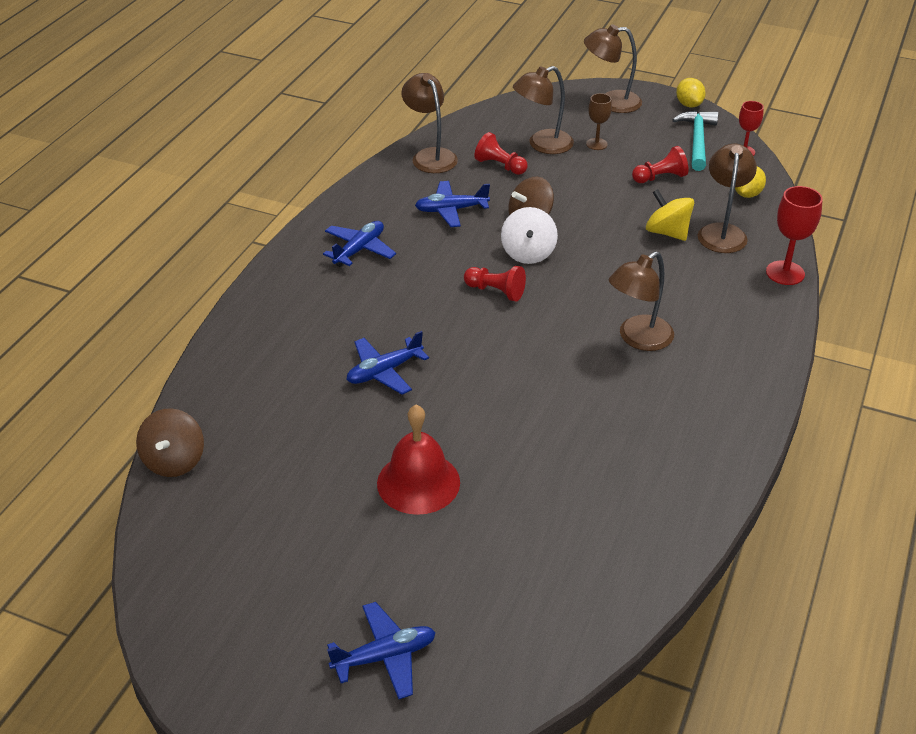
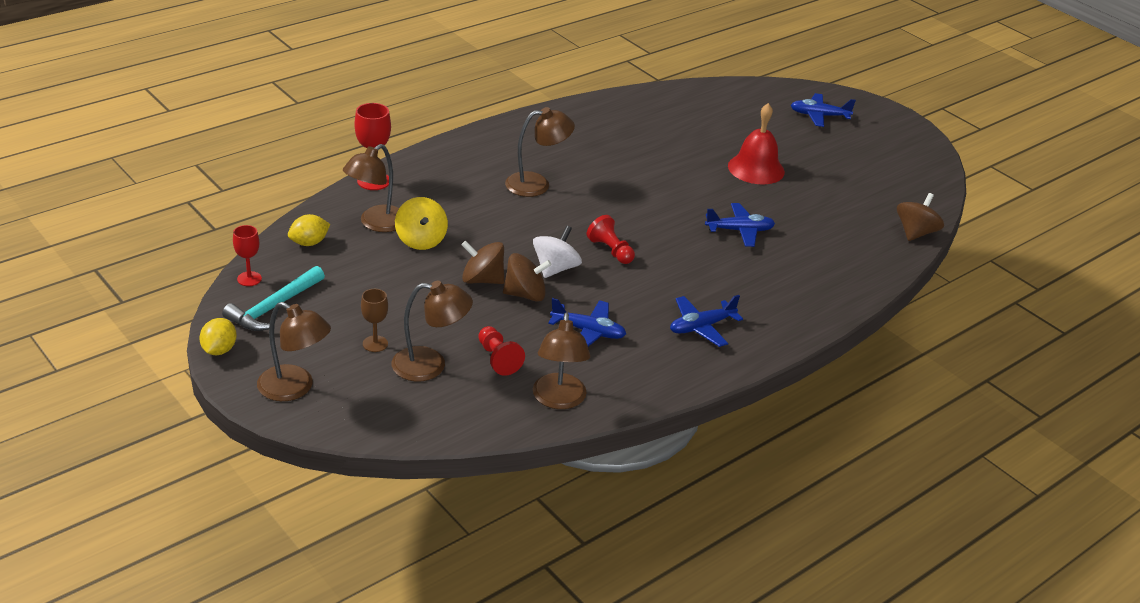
camera: 155 degrees left, 5 degrees down
(577, 219) = (482, 280): none -> brown spinning top
(660, 177) = (361, 286): red pawn -> none

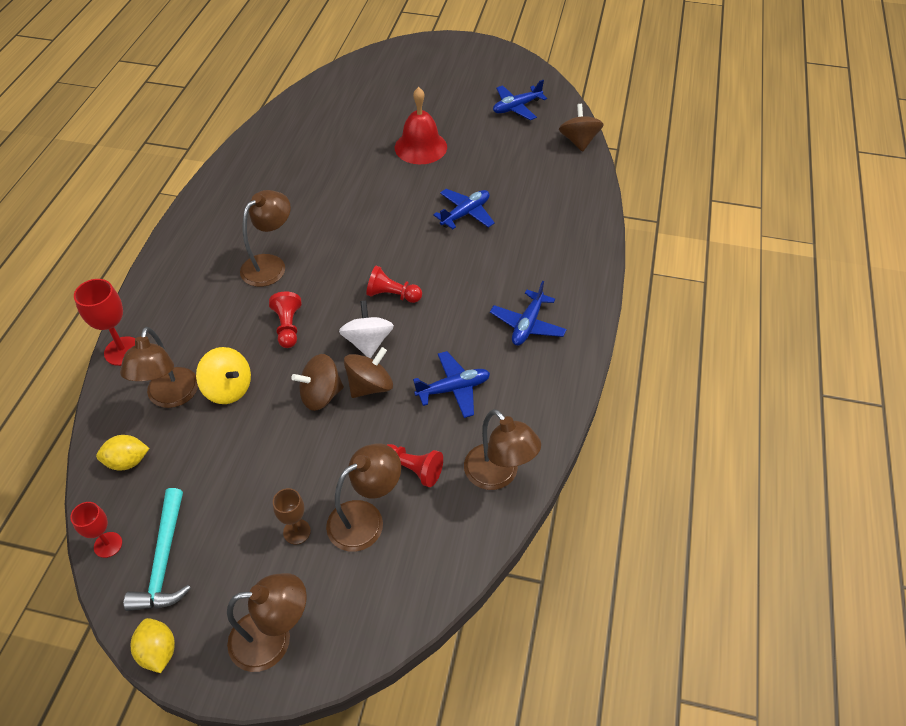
camera: 35 degrees left, 15 degrees up
(309, 243) = (127, 461): yellow lemon -> yellow lemon turned 60 degrees clockwise
(505, 228) = (288, 327): none -> red pawn
(819, 116) = (417, 72): blue plane -> blue plane (516, 107)

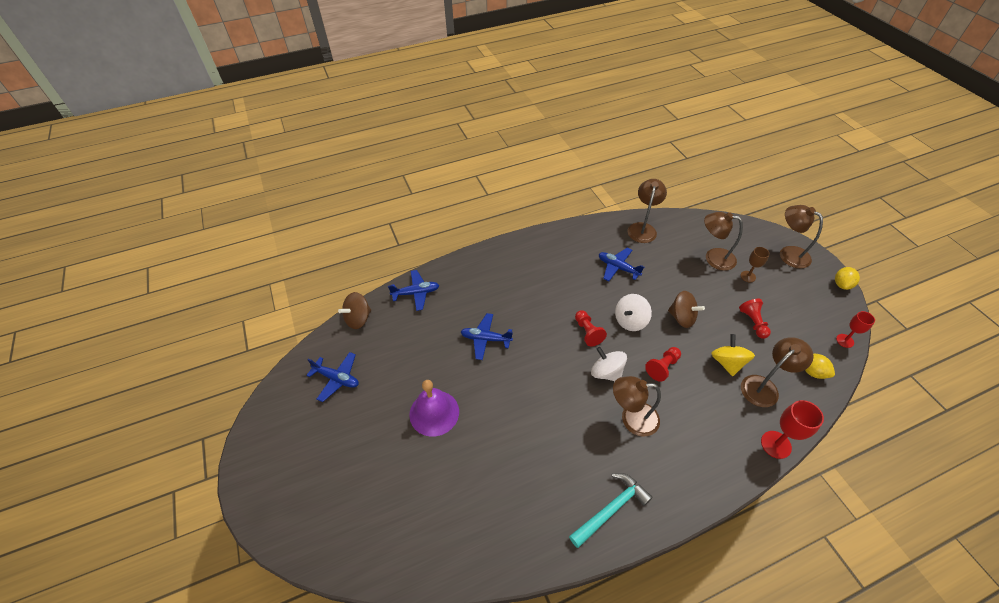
camera: 125 degrees left, 0 degrees up
(164, 560) = (819, 313): turquoise hammer -> turquoise hammer (611, 509)
(332, 278) = (606, 372): none -> white spinning top
(370, 386) = (653, 301): brown spinning top -> none
(413, 469) = (674, 257): red pawn -> red pawn (753, 322)
(420, 147) = (434, 413): red bell -> purple bell
(527, 325) = (548, 262): blue plane -> blue plane (416, 293)

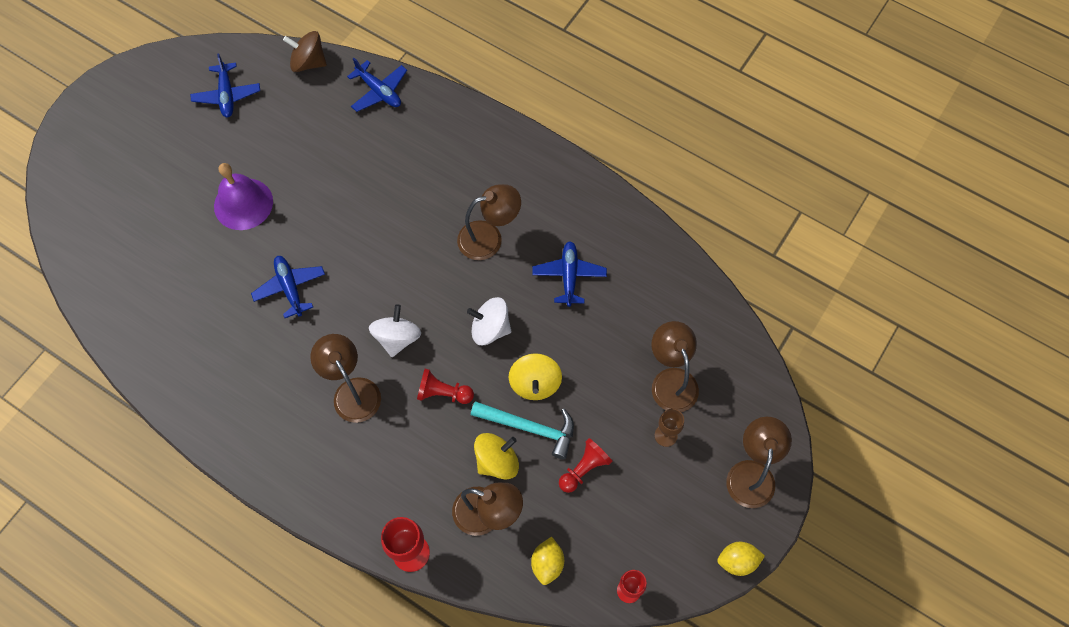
camera: 55 degrees right, 15 degrees up
(486, 339) = (363, 196): blue plane -> blue plane (290, 288)
(587, 332) = (441, 292): red pawn -> none
(611, 509) = (235, 418): turquoise hammer -> turquoise hammer (529, 428)
(642, 228) = (665, 272): brown lamp -> brown lamp (489, 238)
(682, 317) = (535, 383): brown spinning top -> yellow spinning top

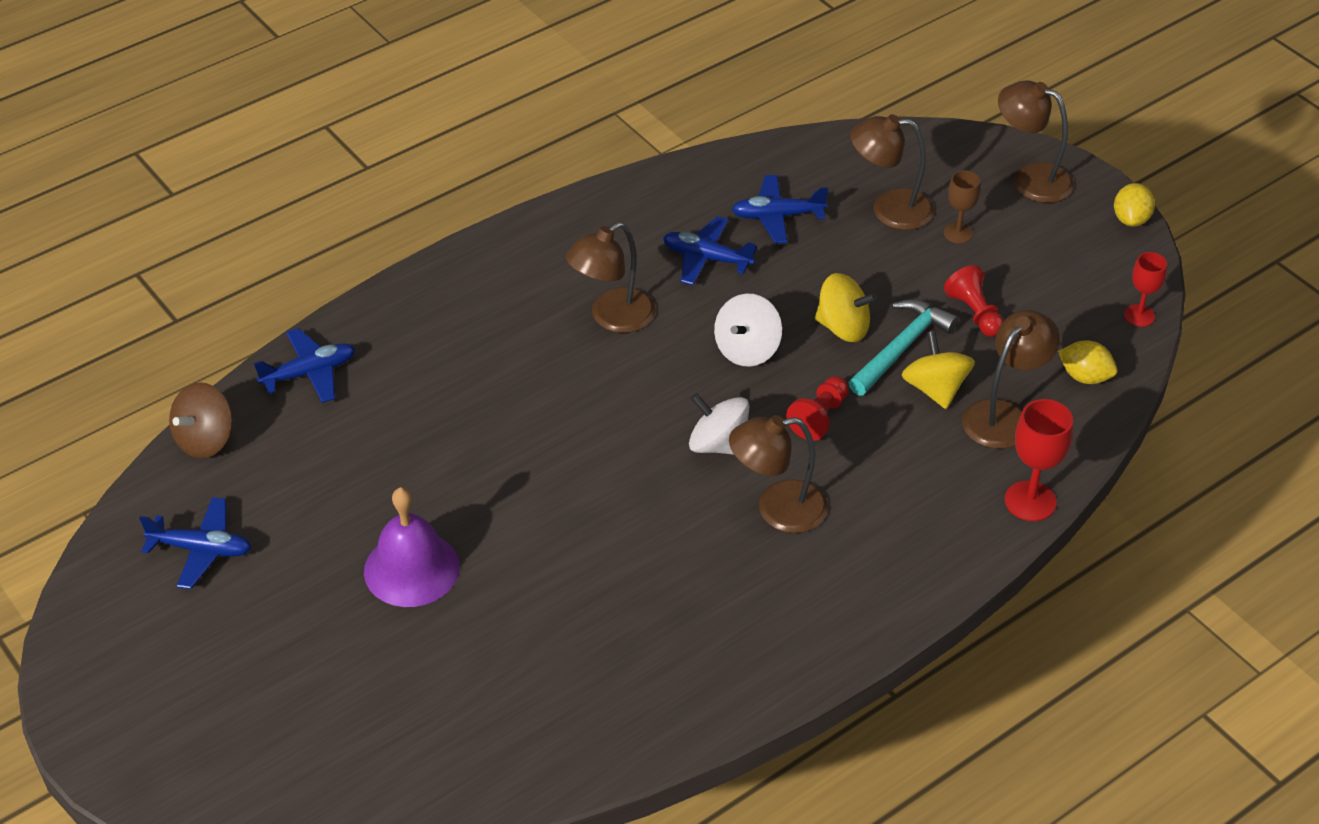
camera: 70 degrees left, 20 degrees down
(290, 288) = (584, 543): blue plane -> blue plane (777, 216)
(489, 238) = (612, 318): brown lamp -> brown lamp turned 135 degrees counterclockwise

